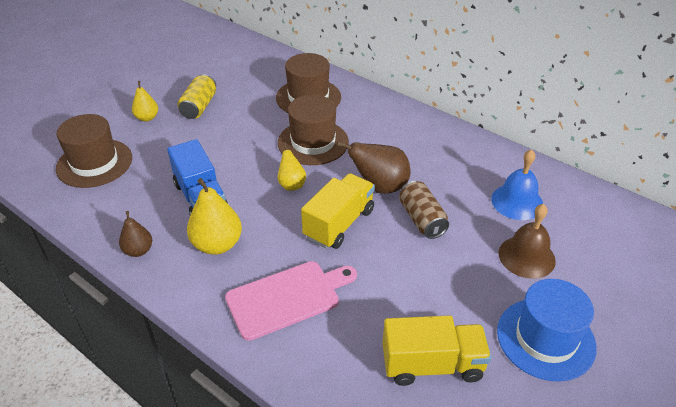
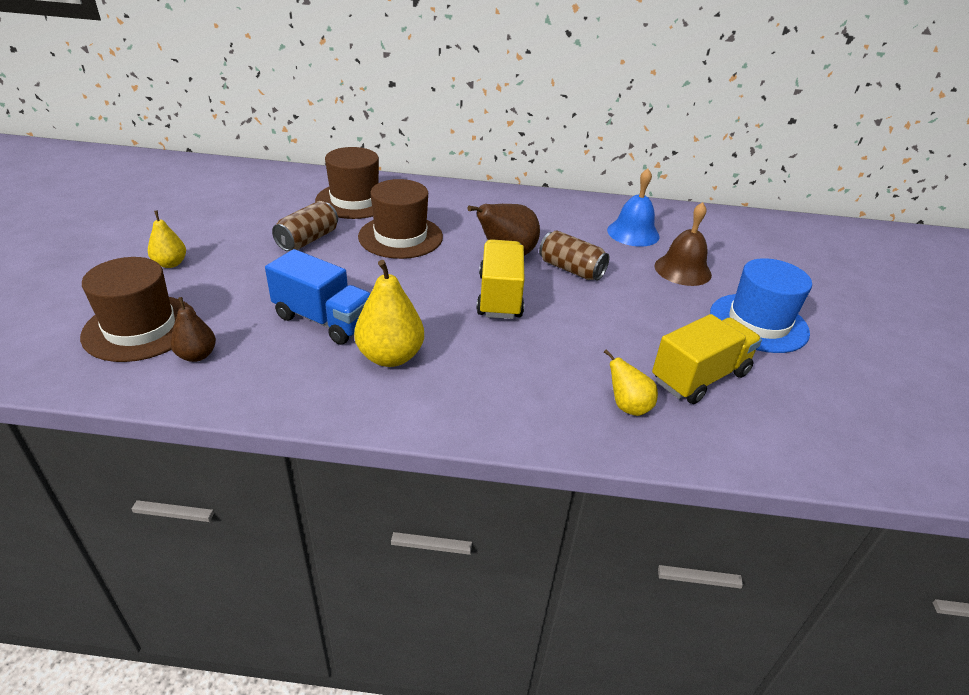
camera: 35 degrees left, 5 degrees down
(138, 250) = (298, 396): brown pear -> brown pear (197, 355)
(199, 106) = (231, 237): yellow can -> none
(246, 124) = (308, 240): none -> brown can
(287, 298) = (516, 376): pink cutting board -> none
(291, 184) = (416, 278): yellow pear -> yellow pear (627, 406)

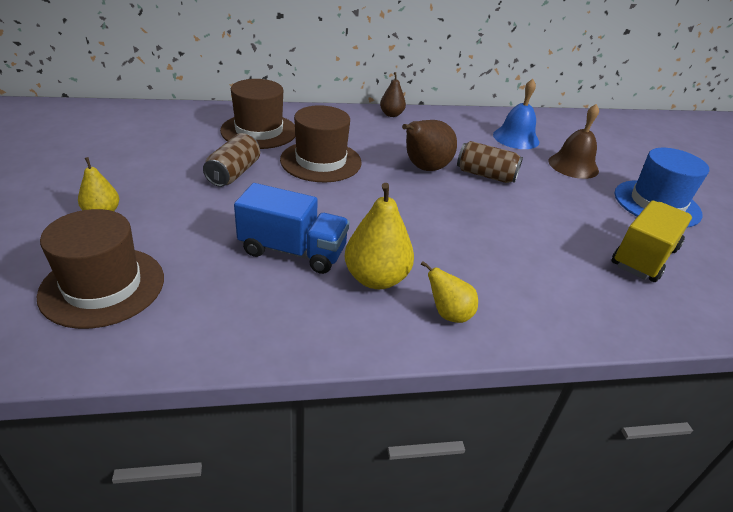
camera: 15 degrees left, 0 degrees up
(197, 355) = (181, 307): brown pear -> brown pear (391, 114)
(500, 296) = (441, 207): yellow truck -> none
(627, 406) = (606, 293): yellow pear -> yellow pear (448, 314)

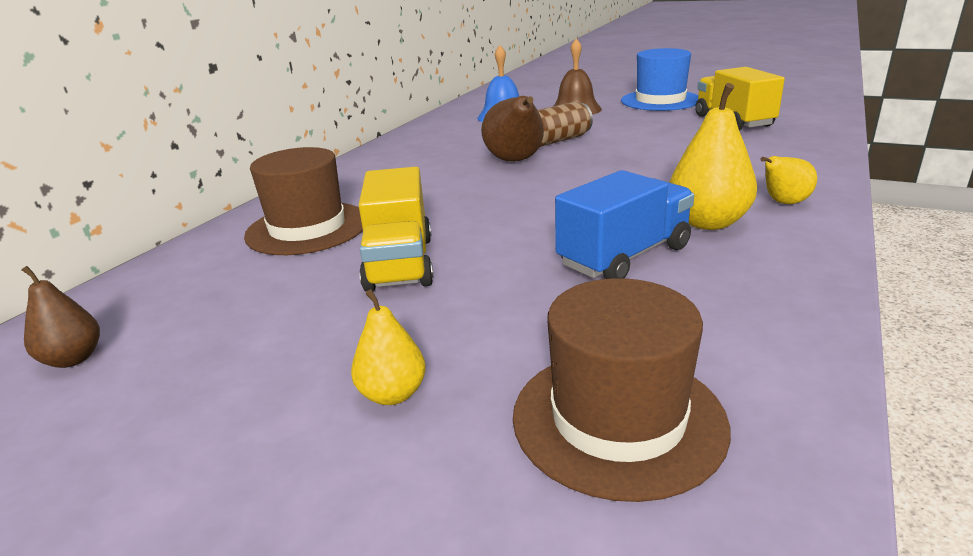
camera: 50 degrees left, 10 degrees down
(234, 173) = (399, 263): brown can -> yellow truck
(321, 161) = (437, 205): brown hat -> none
(391, 114) = (380, 152): brown pear -> brown pear (73, 359)

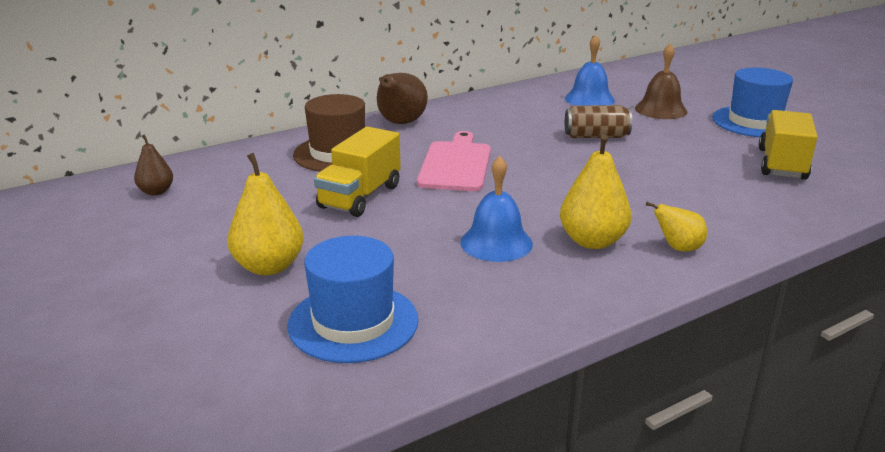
camera: 30 degrees right, 0 degrees up
(392, 394) = (269, 266): yellow pear -> yellow pear, size x1.68
(462, 199) = (455, 164): none -> pink cutting board
(515, 161) = (536, 145): brown pear -> brown pear (400, 123)
(618, 419) = (353, 322): brown hat -> blue hat
(624, 256) = (496, 243): blue truck -> blue bell

